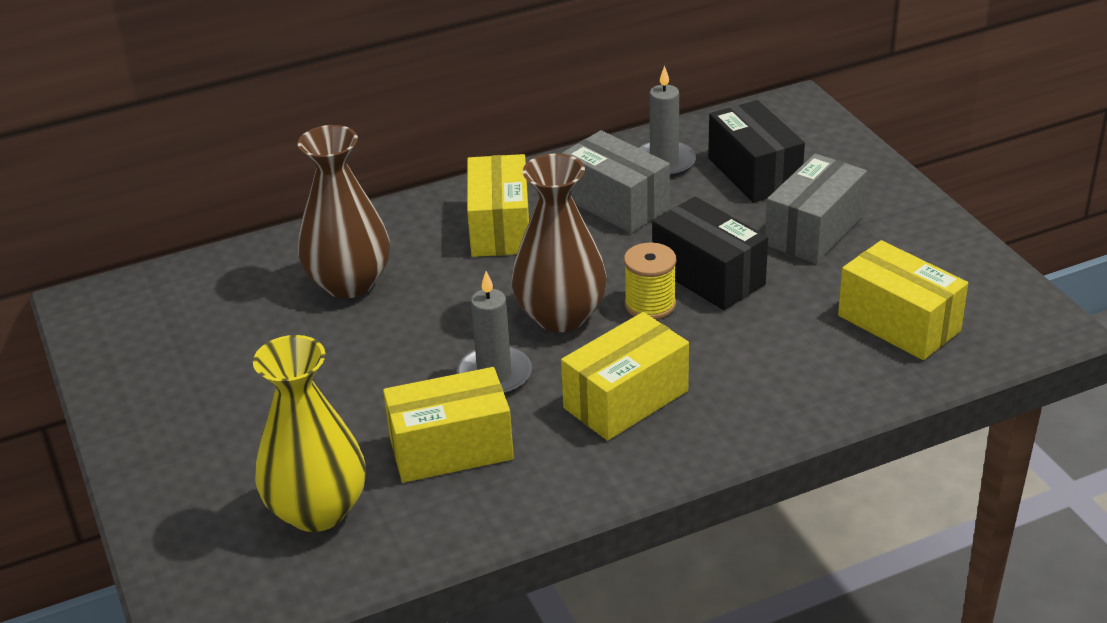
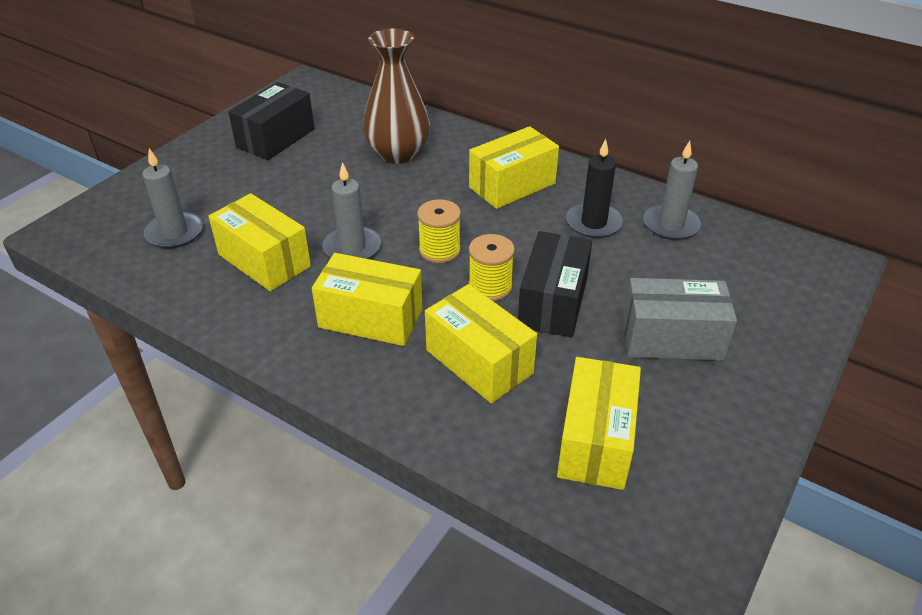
camera: 55 degrees right, 5 degrees up
(317, 510) = (174, 233): yellow vase -> grey candle
(560, 316) = (439, 250): brown vase -> yellow spool
(616, 204) = (593, 223): grey box -> black candle
(750, 351) = (479, 362): none -> yellow box
(754, 173) = (711, 275): black box -> black box (275, 138)

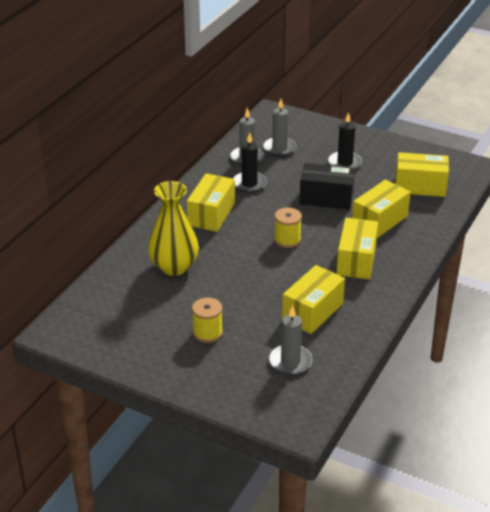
camera: 95 degrees left, 5 degrees down
(275, 138) = (154, 333): black box -> none
(352, 247) = (291, 275): grey candle -> grey candle (279, 148)
(398, 153) = (174, 267): brown vase -> yellow vase
(490, 287) = (318, 219): yellow spool -> yellow spool (207, 333)
(512, 185) = (211, 214): yellow box -> yellow box turned 60 degrees clockwise
(671, 338) = (345, 163): grey box -> black candle

